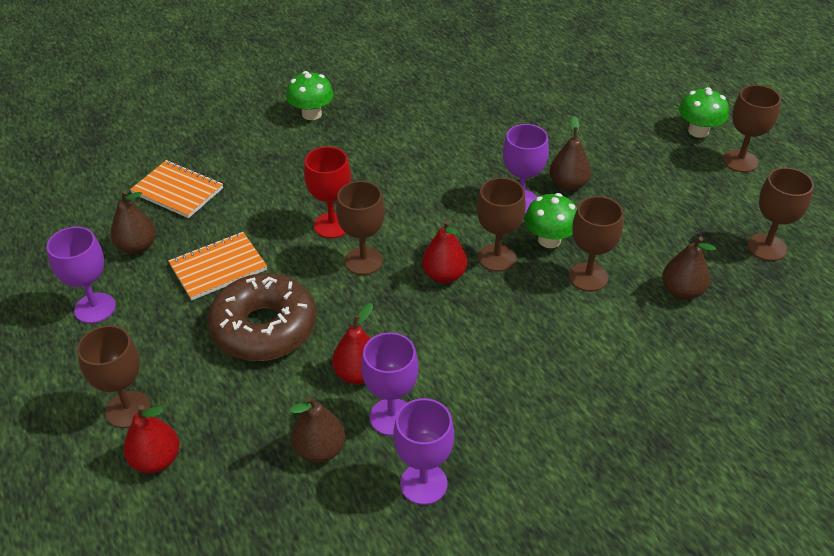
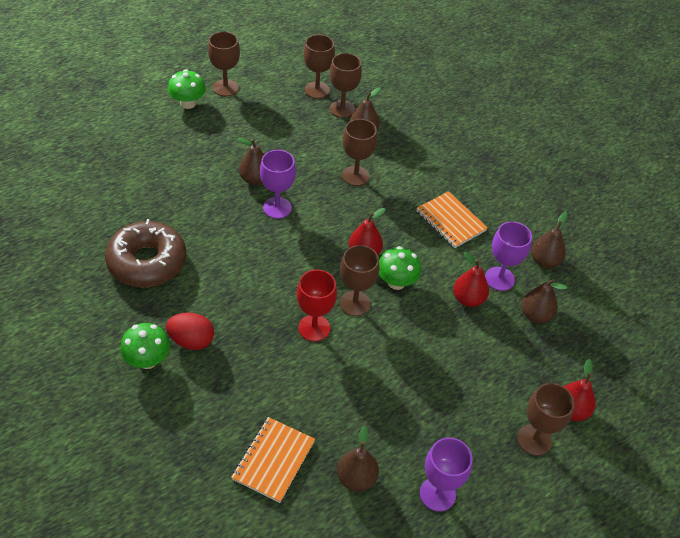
camera: 100 degrees left, 5 degrees up
(218, 267) = (375, 405): orange notebook -> orange notebook (450, 221)
(264, 328) = (436, 361): brown donut -> brown donut (147, 262)
(329, 139) = (191, 341): none -> red egg
(423, 484) = (544, 261): purple goblet -> brown pear
(497, 258) = (342, 223): brown goblet -> brown goblet (342, 109)
(549, 240) = (319, 193): green mushroom -> green mushroom (396, 282)

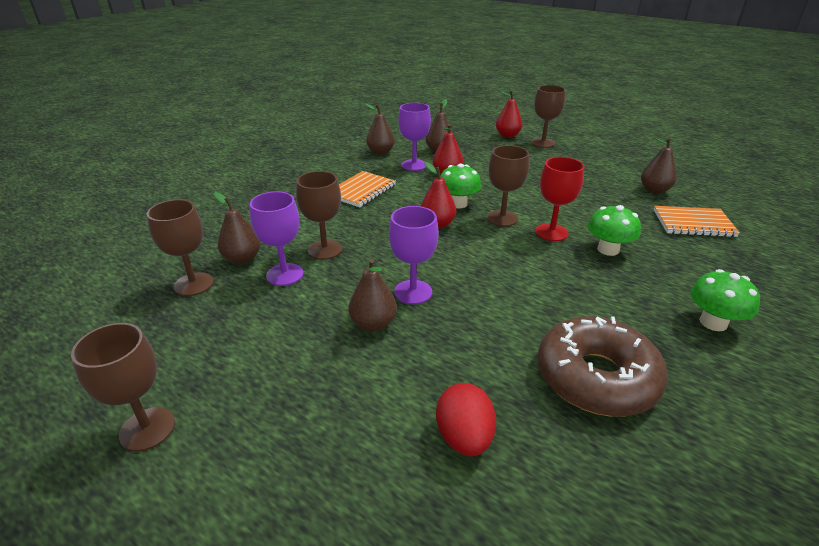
camera: 105 degrees left, 15 degrees down
(188, 103) = (205, 472): green mushroom -> green mushroom (608, 249)
(191, 341) = (653, 299): red egg -> red egg (464, 437)
(317, 90) = (149, 316): brown goblet -> none
(437, 494) = (622, 164): purple goblet -> purple goblet (285, 274)

